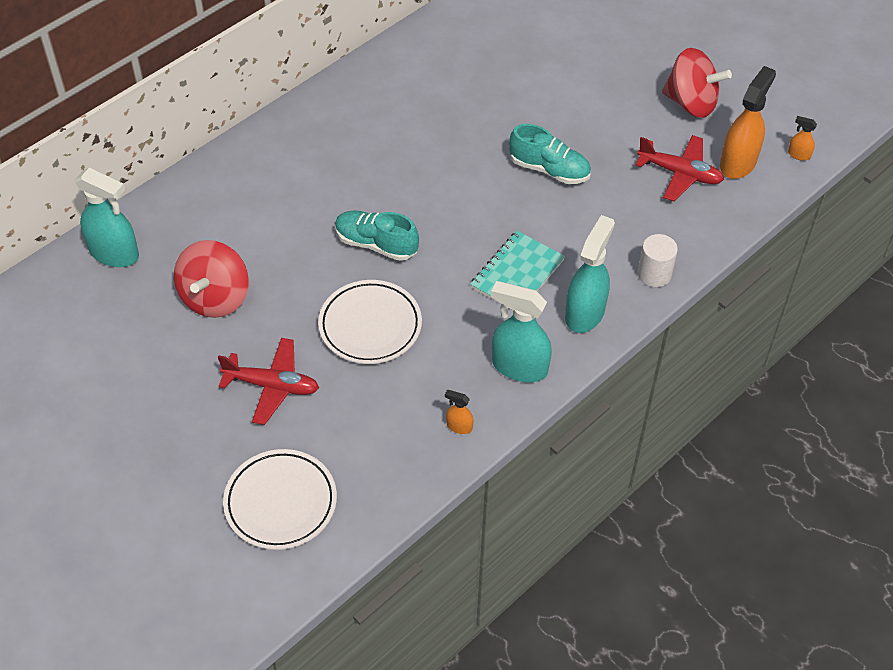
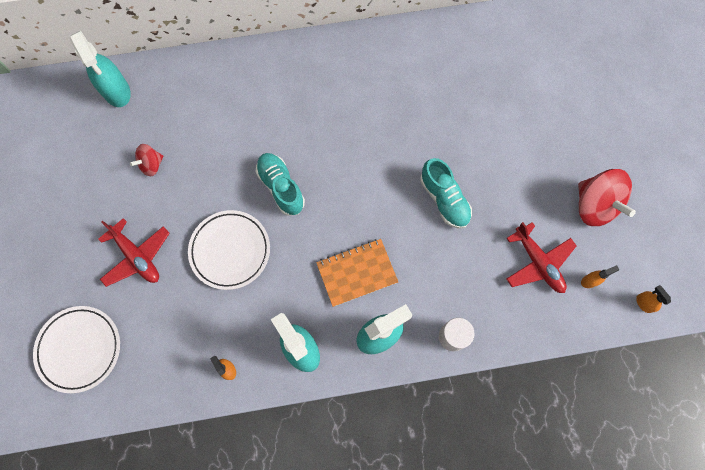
camera: 35 degrees right, 20 degrees up
(215, 298) = (151, 165): red spinning top -> red spinning top, size x0.55
(517, 274) = (357, 273): turquoise notebook -> orange notebook
(738, 163) = (590, 281): orange spray bottle -> orange spray bottle, size x0.45

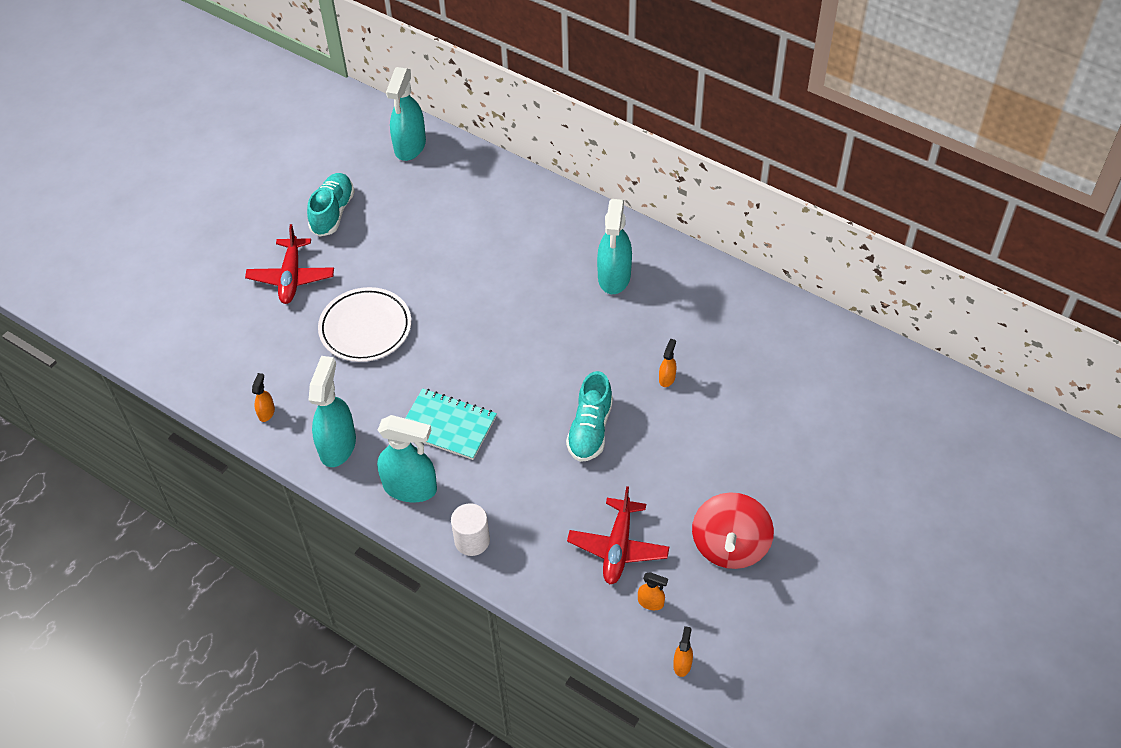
camera: 45 degrees right, 20 degrees down
(79, 349) = (179, 309): white plate -> none
(151, 165) = (376, 219): red spinning top -> none
(281, 187) = (459, 313): turquoise shoe -> turquoise shoe (333, 213)
(352, 83) = (614, 277): none -> turquoise spray bottle
(357, 273) = (447, 426): orange notebook -> turquoise notebook
(453, 127) = (667, 378): none -> orange spray bottle

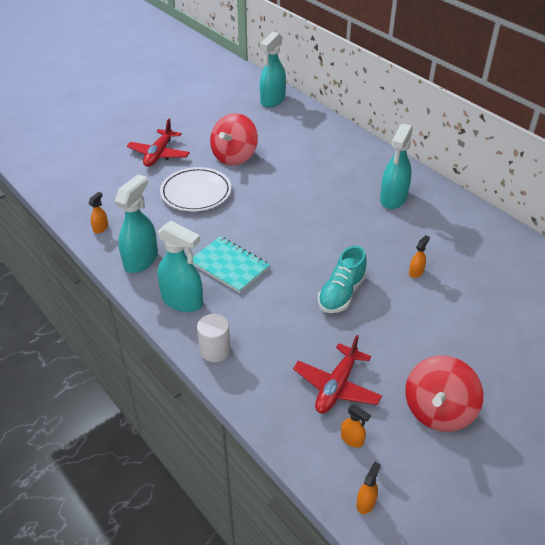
camera: 15 degrees right, 10 degrees down
(333, 213) = (204, 125): turquoise shoe -> none
(393, 257) = (234, 156): none -> red spinning top

